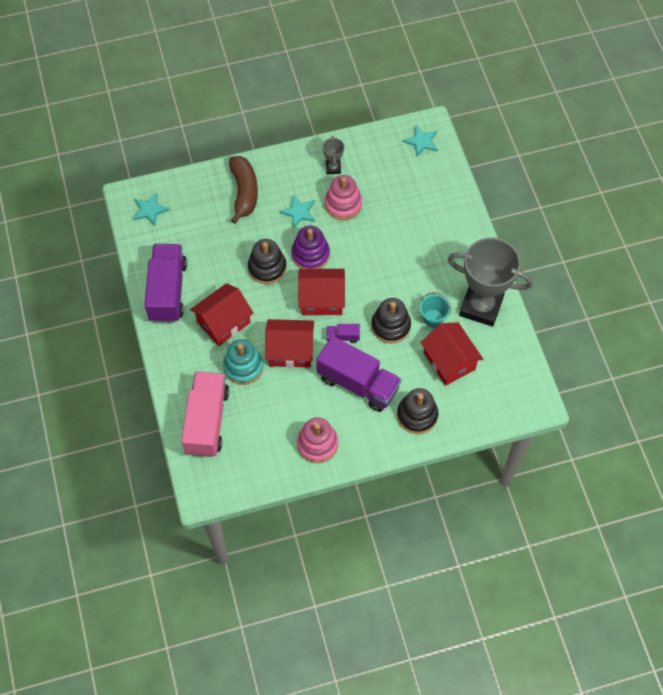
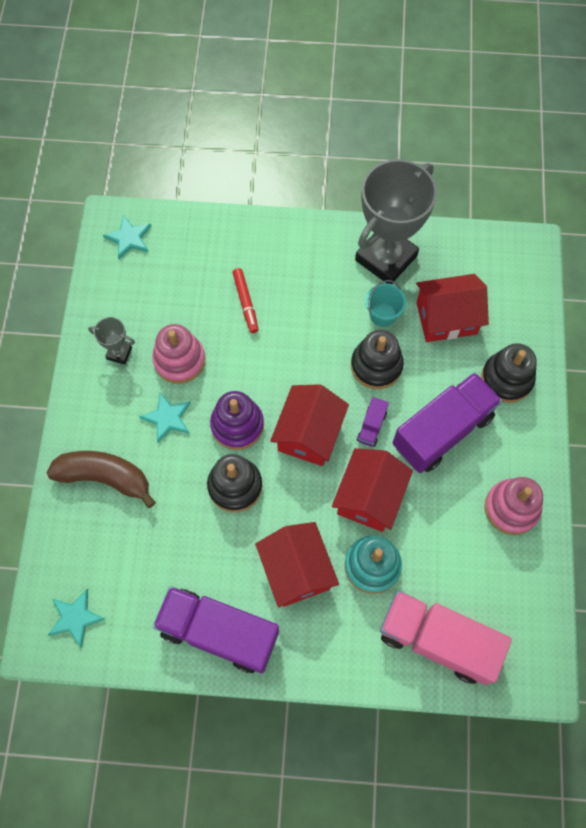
camera: 70 degrees left, 5 degrees up
(404, 229) = (246, 303): none -> red marker

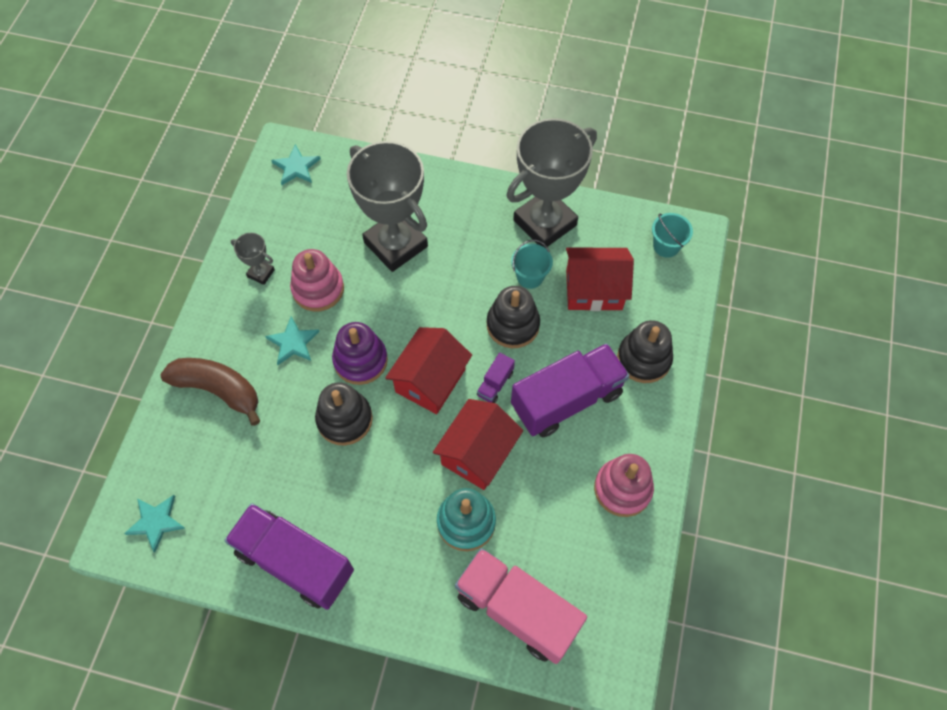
camera: 10 degrees right, 5 degrees down
(246, 303) = (396, 244): red marker -> grey trophy
(296, 570) = (388, 513): red house -> none
(506, 263) = (666, 246): none -> turquoise bucket

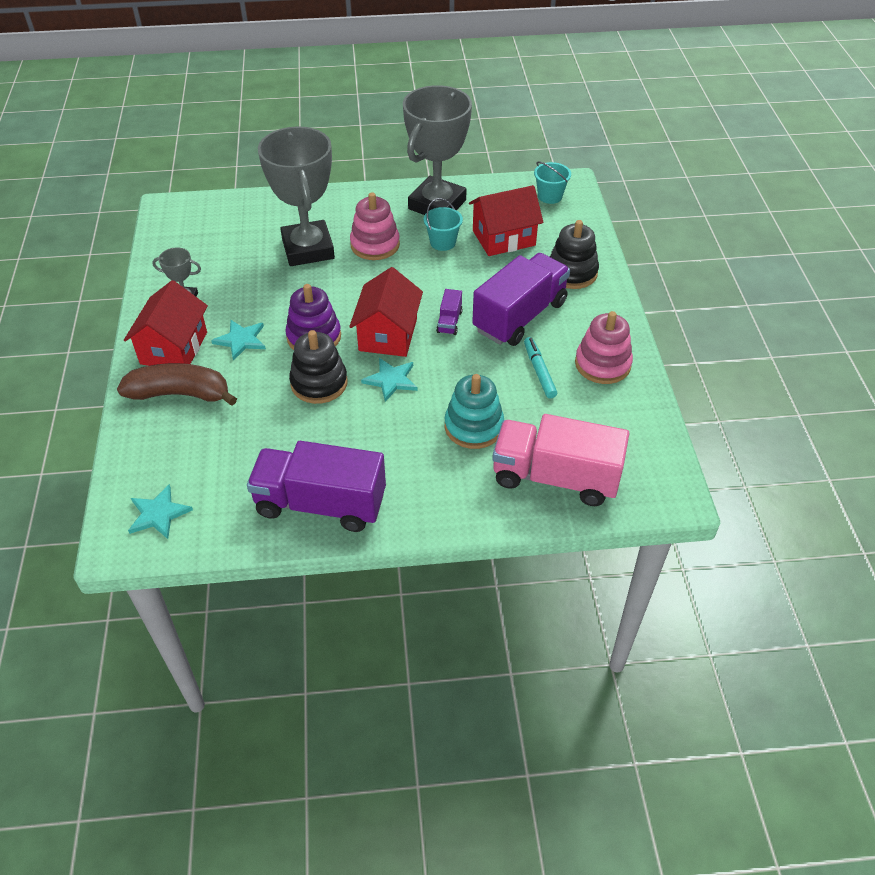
camera: 20 degrees left, 15 degrees down
(296, 167) = (186, 217): turquoise star -> turquoise star (391, 380)
(318, 289) = (248, 296): pink stacking toy -> pink stacking toy (375, 245)
(396, 244) = (308, 249): grey trophy -> grey trophy turned 45 degrees clockwise
(478, 453) = (459, 374): red house -> red house (174, 348)
(513, 325) = (444, 278): black stacking toy -> none
(556, 476) = (539, 371): none -> turquoise marker

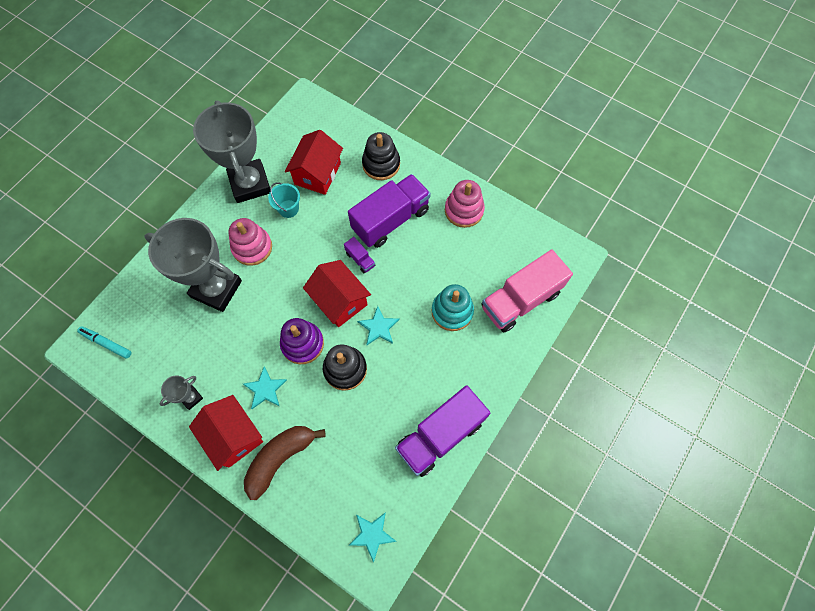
camera: 50 degrees left, 20 degrees up
(519, 316) = (390, 220): purple truck -> purple truck turned 60 degrees clockwise
(539, 371) = (441, 245): turquoise marker -> turquoise marker (106, 343)
(550, 196) = (305, 119): turquoise bucket -> none

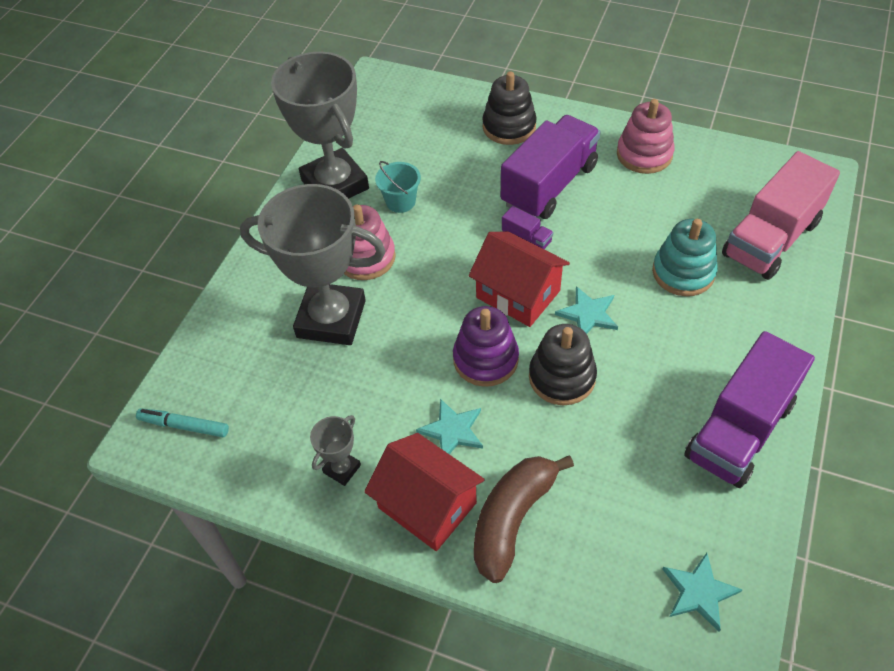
camera: 10 degrees left, 15 degrees down
(317, 173) = (426, 154): red house -> none

